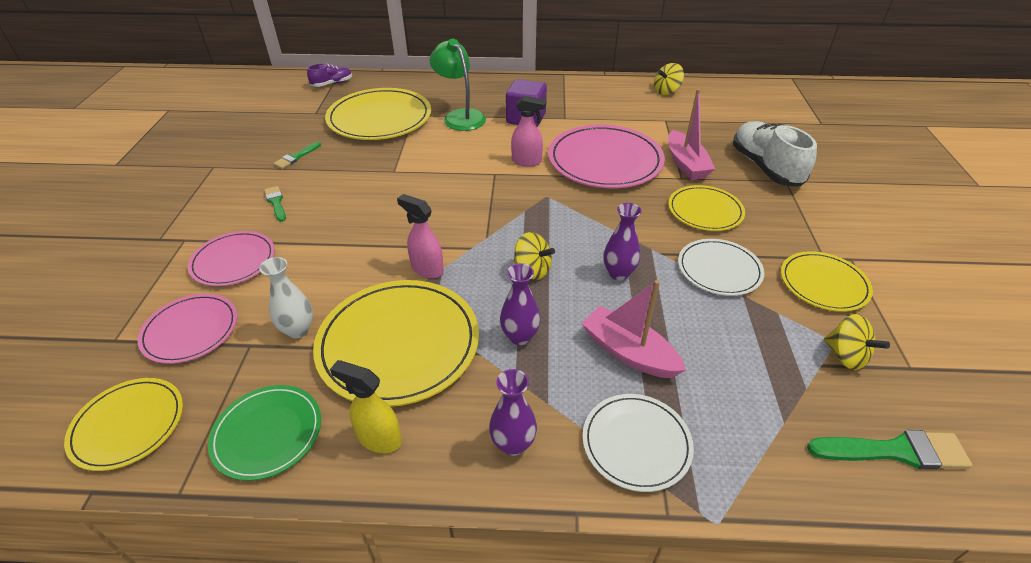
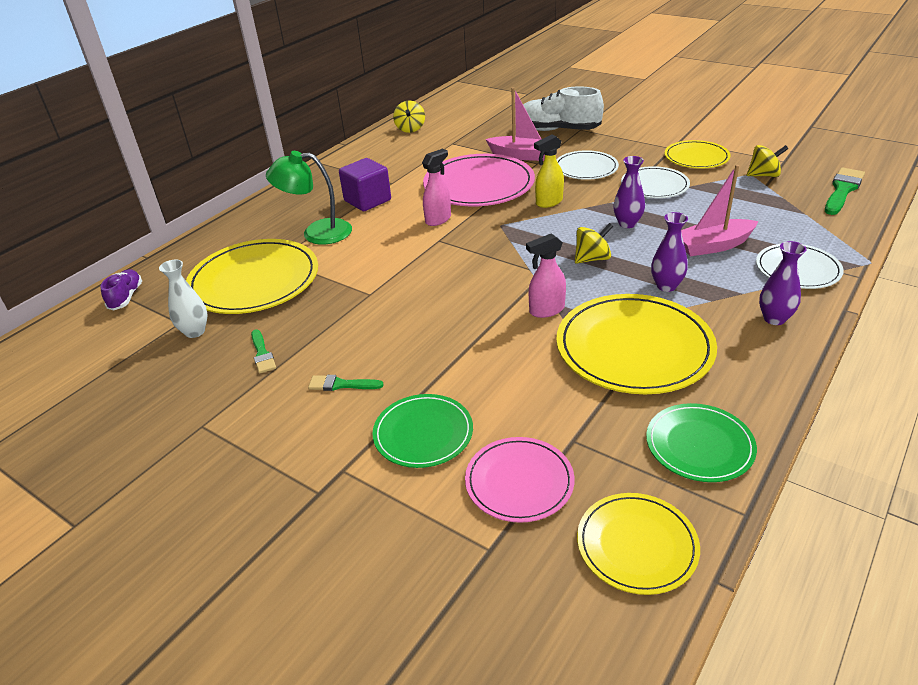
camera: 55 degrees left, 5 degrees down
(233, 261) = (423, 433): pink plate -> green plate
(298, 330) = (574, 404): white vase -> white vase (195, 331)
(379, 438) = (737, 381): yellow spray bottle -> yellow spray bottle (548, 202)
(705, 211) = (586, 168): yellow plate -> white plate

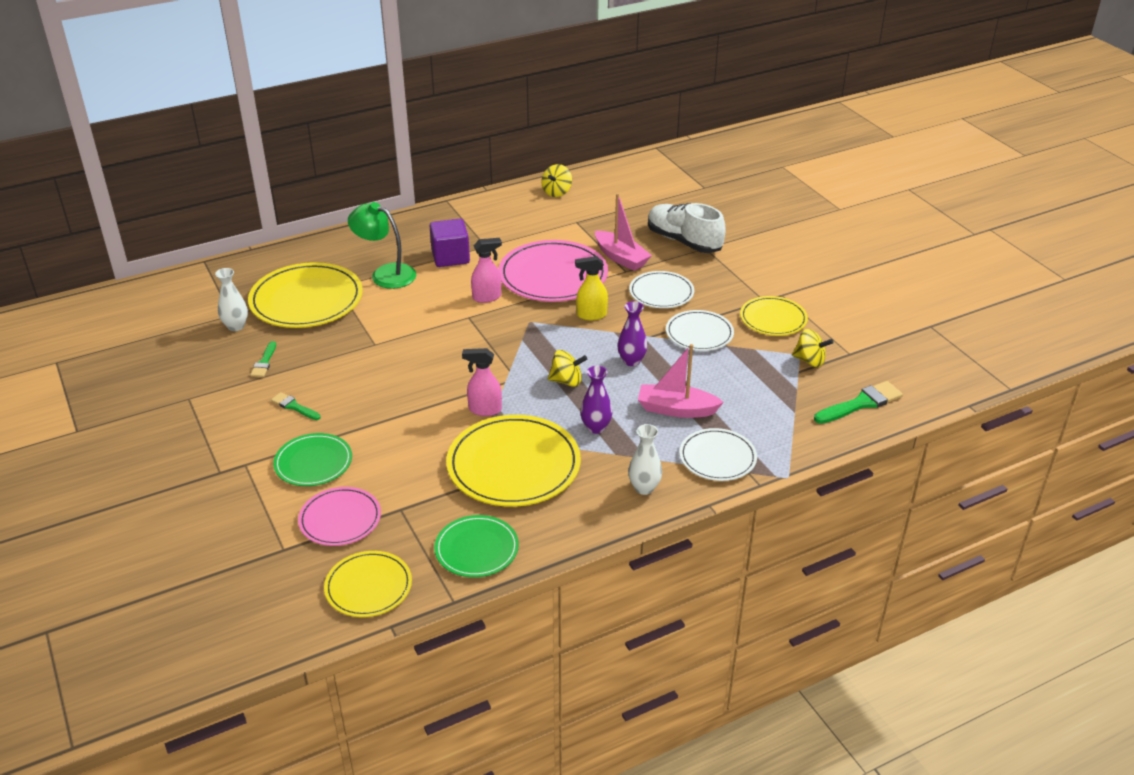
camera: 25 degrees right, 0 degrees up
(126, 297) = (213, 279): purple shoe -> none
(774, 318) = (644, 488): purple vase -> white vase

